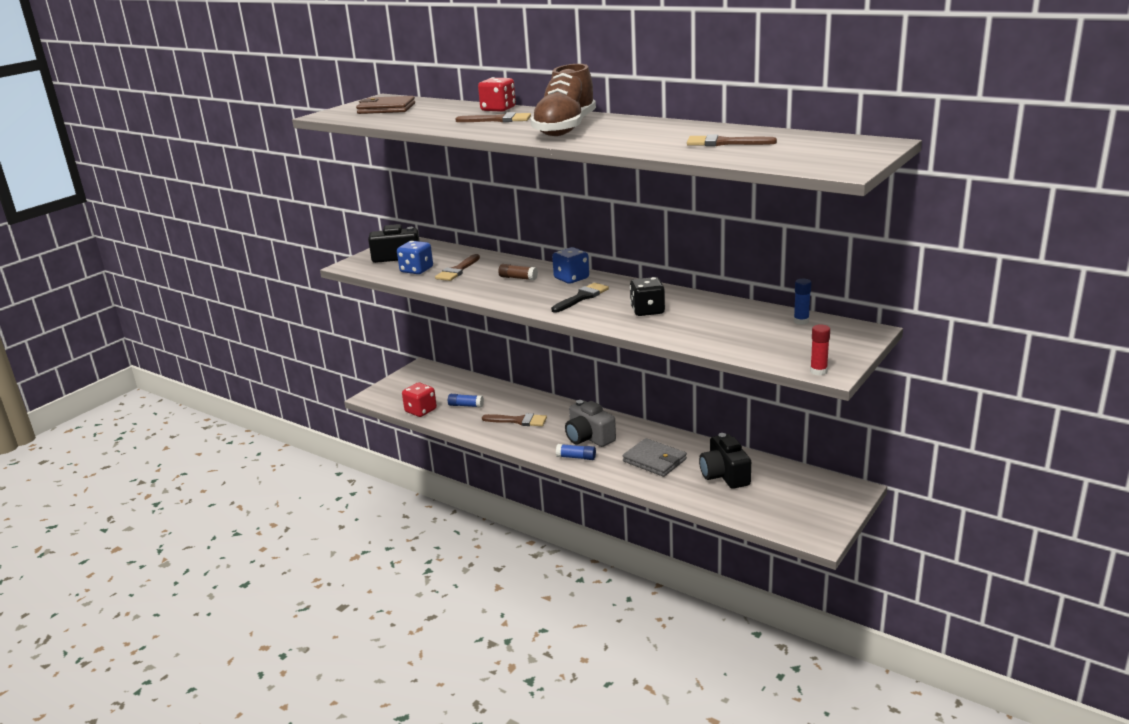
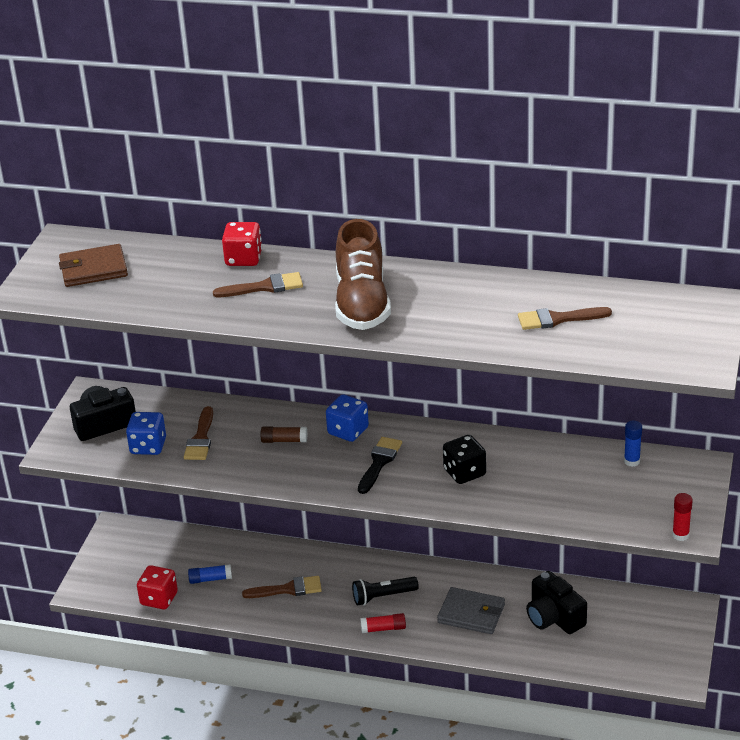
camera: 20 degrees left, 10 degrees up
(576, 457) = (383, 628): blue glue stick -> red glue stick
(589, 437) = (383, 596): grey camera -> black flashlight

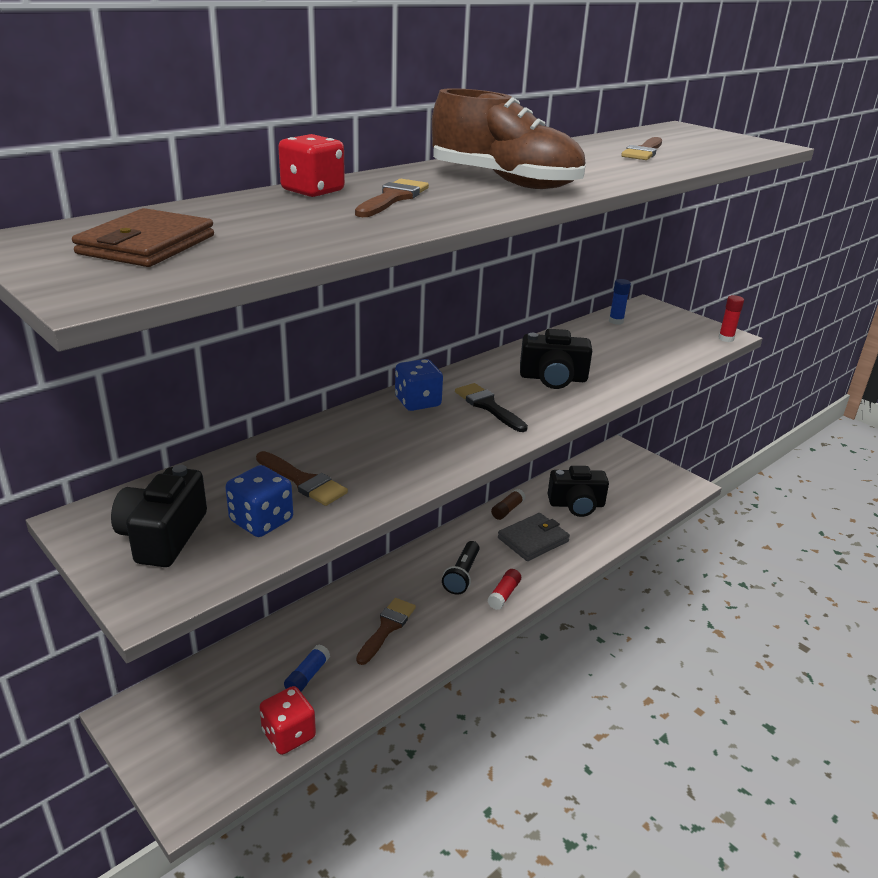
camera: 60 degrees left, 5 degrees down
(284, 440) = (383, 437): brown glue stick -> brown glue stick (507, 510)
(464, 472) = (553, 378): black dice -> black camera

